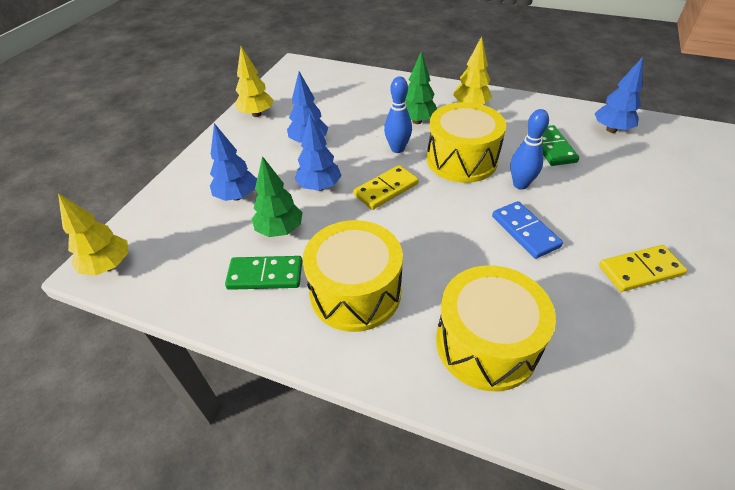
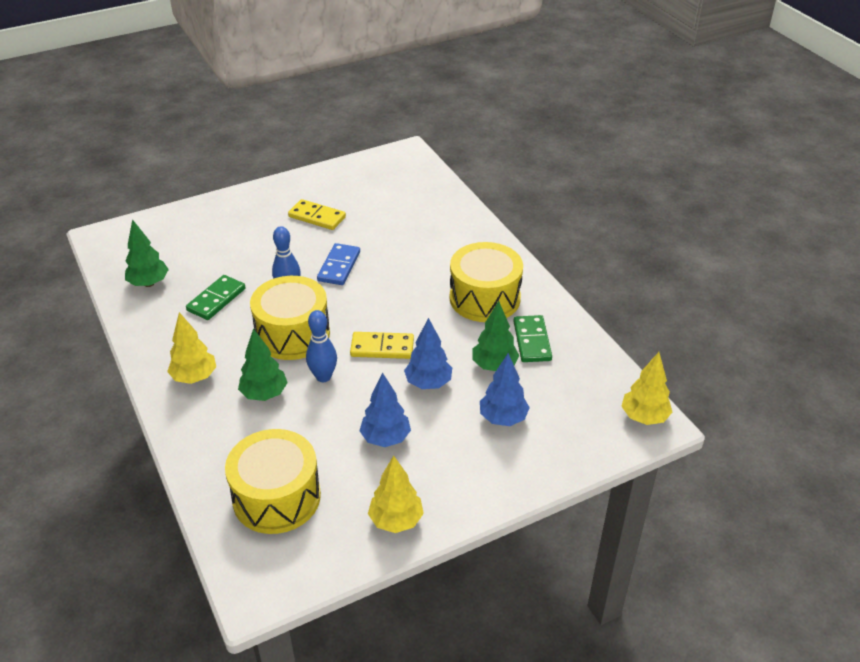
camera: 140 degrees left, 5 degrees down
(265, 275) = (532, 341): green domino -> green domino turned 45 degrees clockwise
(486, 343) = (445, 239): yellow drum -> yellow drum (276, 497)
(611, 129) = (149, 283): blue tree -> green tree

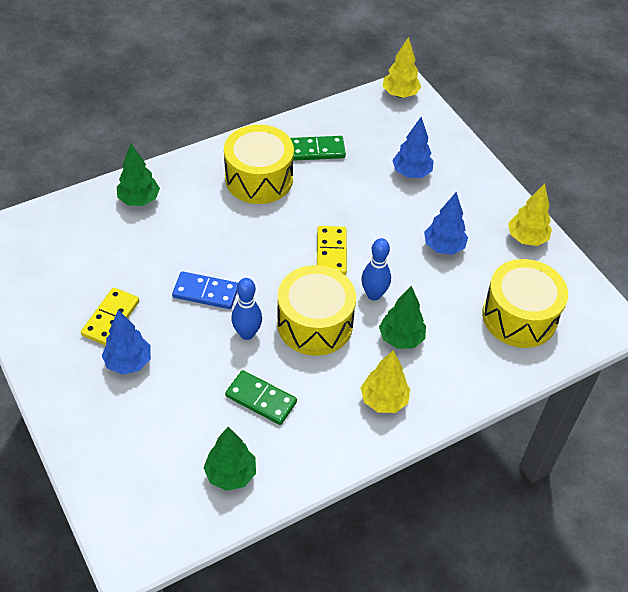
camera: 95 degrees left, 10 degrees up
(428, 383) = (375, 219): blue tree -> blue tree (128, 362)
(494, 366) = (350, 176): green tree -> green tree (139, 200)

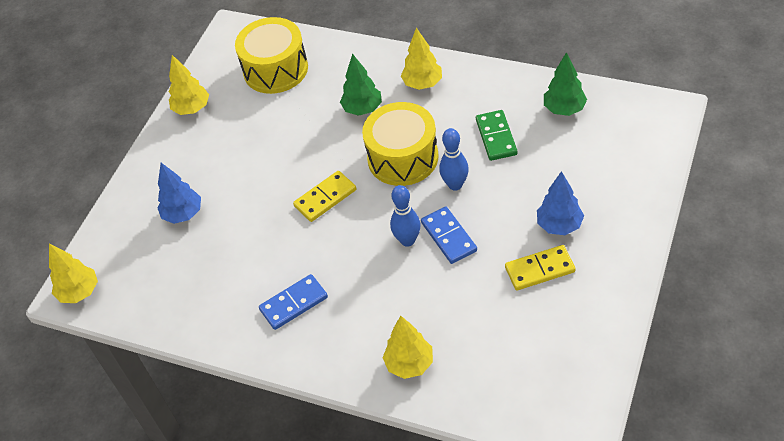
camera: 120 degrees left, 0 degrees up
(139, 200) = (409, 364): green tree -> yellow tree
(259, 179) = (294, 304): yellow drum -> blue domino
(317, 150) = (217, 293): green domino -> none
(374, 294) = (339, 148): blue bowling pin -> blue bowling pin (407, 240)
(443, 247) = (249, 144): blue tree -> none

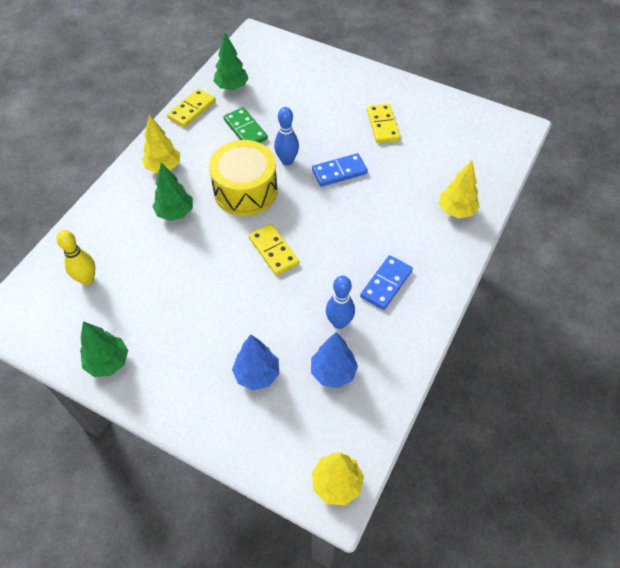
camera: 90 degrees left, 5 degrees up
(192, 109) = (108, 362): yellow tree -> green tree
(275, 69) = (87, 279): yellow drum -> yellow bowling pin
(294, 304) = (386, 284): blue domino -> blue domino turned 60 degrees clockwise
(407, 240) = (336, 198): blue bowling pin -> blue bowling pin (339, 322)
(496, 137) = (245, 129): green domino -> green domino turned 60 degrees clockwise
(515, 84) = (192, 110): none -> yellow domino
(559, 225) = (345, 108): blue tree -> blue tree (333, 372)

